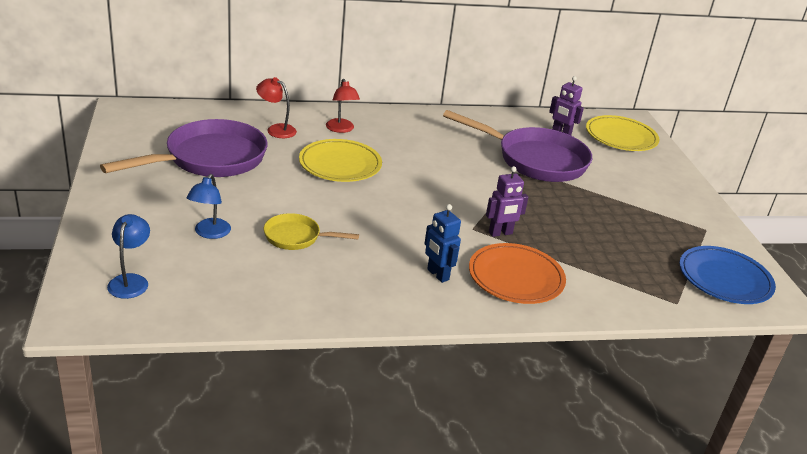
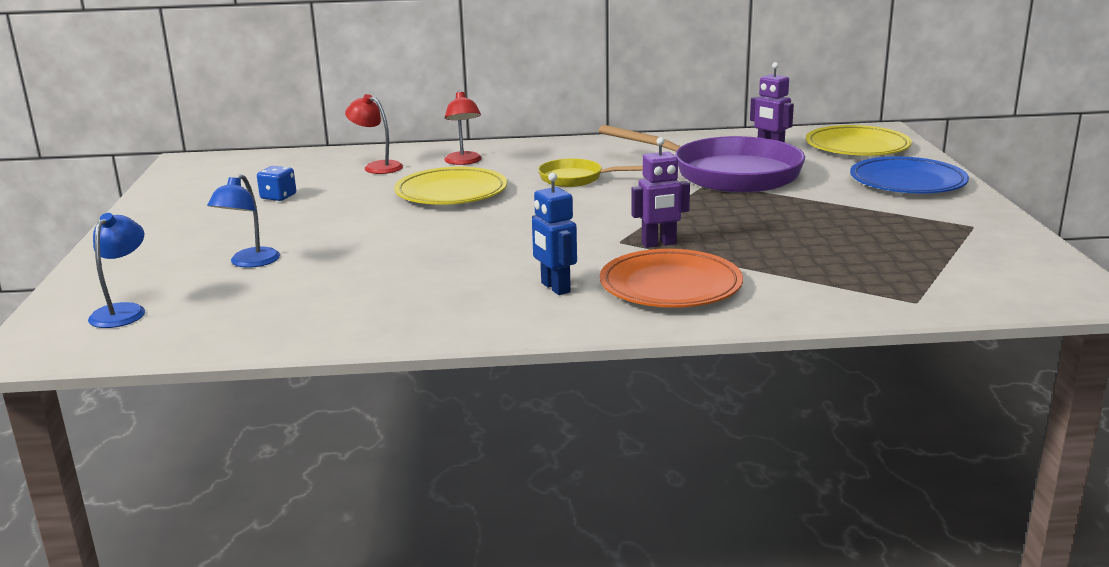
camera: 10 degrees right, 10 degrees down
(209, 159) = (278, 197): purple pan -> blue dice
(296, 237) = (366, 261): yellow pan -> yellow pan (576, 179)
(724, 279) = (996, 274): blue plate -> blue plate (907, 182)

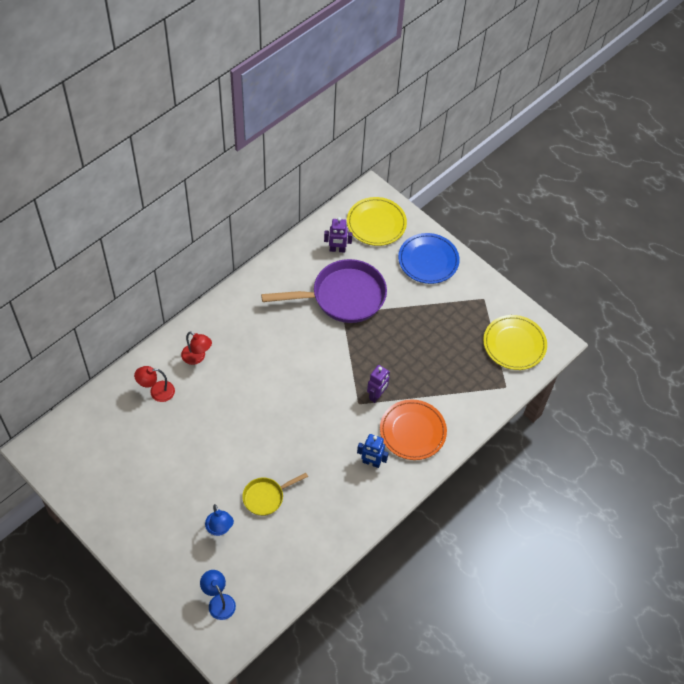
camera: 45 degrees left, 35 degrees up
(278, 197) = (148, 459): blue dice -> none
(451, 192) = (231, 399): yellow plate -> yellow plate (514, 344)
(576, 179) = (276, 345): yellow pan -> yellow pan (266, 497)

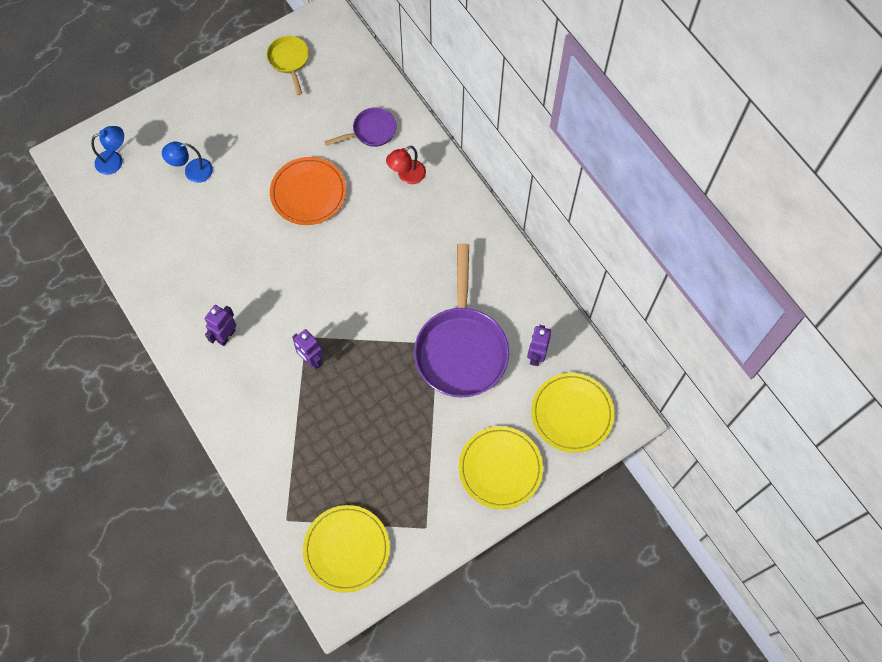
camera: 105 degrees right, 10 degrees up
(157, 392) = (371, 131): red lamp -> purple pan
(266, 497) = (215, 220): yellow pan -> yellow pan (289, 61)
(371, 462) = (226, 336): blue robot -> purple robot
(412, 431) = (253, 391): orange plate -> orange plate (308, 193)
(428, 260) = (500, 468): blue plate -> yellow plate

